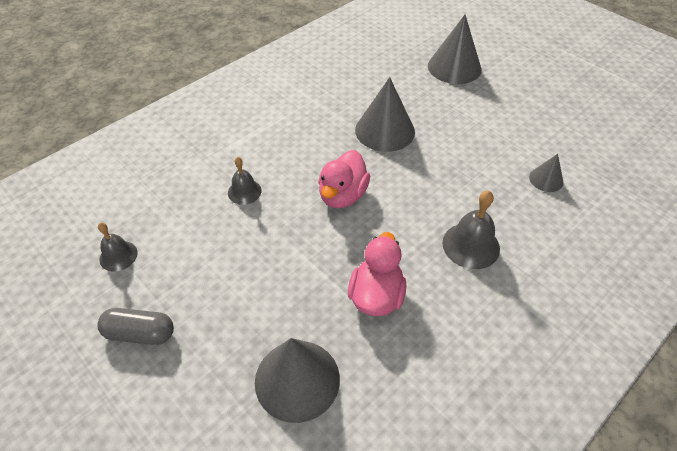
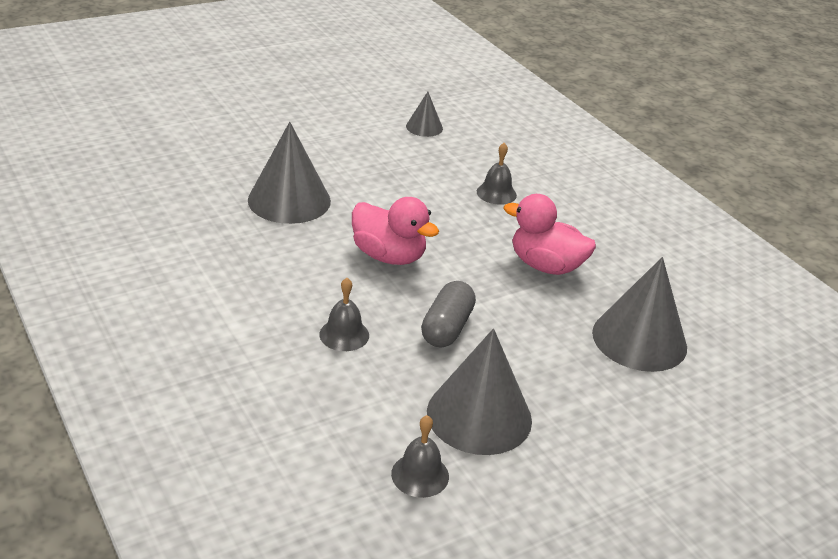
camera: 80 degrees left, 15 degrees down
(140, 333) = (560, 459): grey capsule -> grey capsule (447, 328)
(454, 67) = (200, 123): grey cone -> grey cone (479, 415)
(471, 245) = (496, 193): grey bell -> grey bell, size x0.64

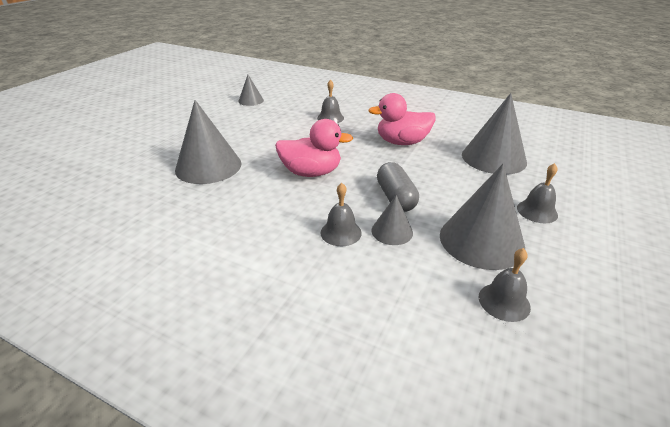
camera: 30 degrees left, 0 degrees up
(397, 359) = (392, 231): none -> grey cone
(593, 422) = (537, 211): none -> grey bell

